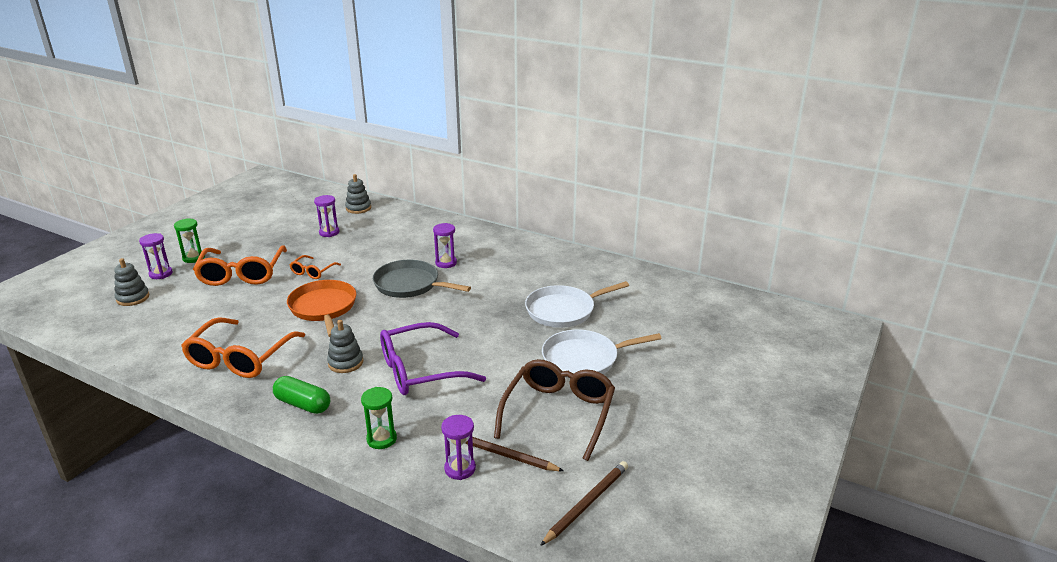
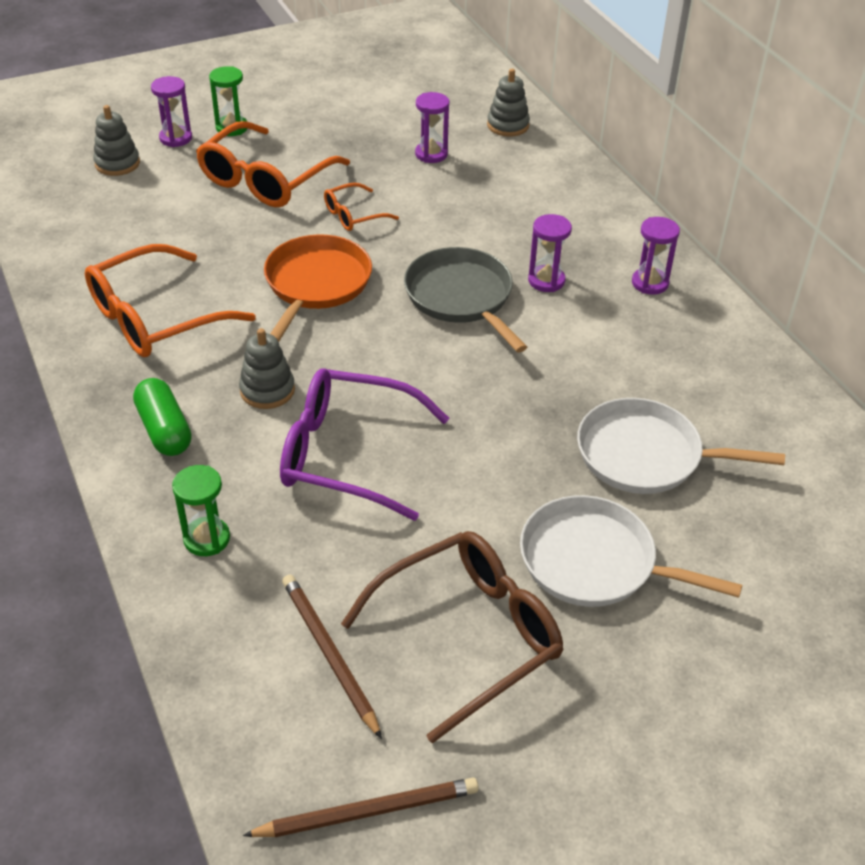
camera: 35 degrees right, 15 degrees up
(460, 469) = (258, 645): purple hourglass -> purple hourglass (650, 283)

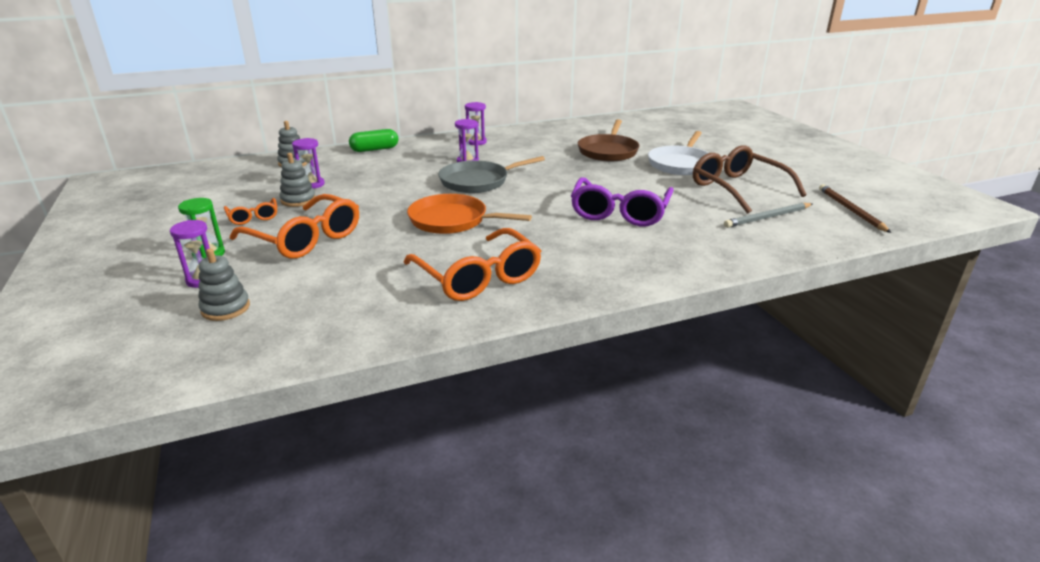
camera: 85 degrees left, 15 degrees down
(164, 430) = (606, 268): green capsule -> green capsule (375, 149)
(207, 539) = (702, 250): green hourglass -> none
(267, 390) = (564, 235): grey stacking toy -> grey stacking toy (298, 200)
(329, 654) = (768, 217): brown pencil -> grey pencil
(353, 215) = (374, 208): orange glasses -> orange glasses (253, 217)
(645, 455) = (608, 151): white pan -> brown pan

